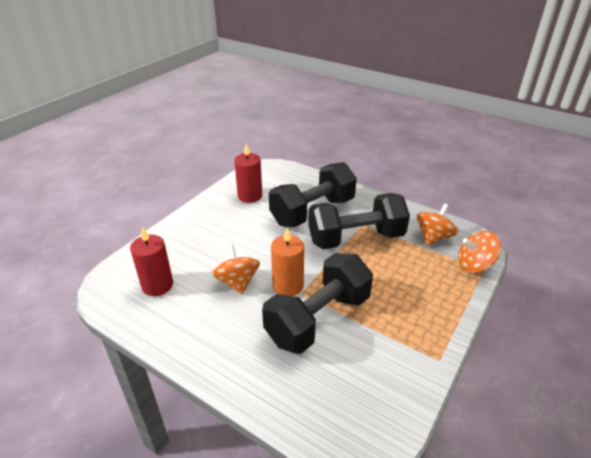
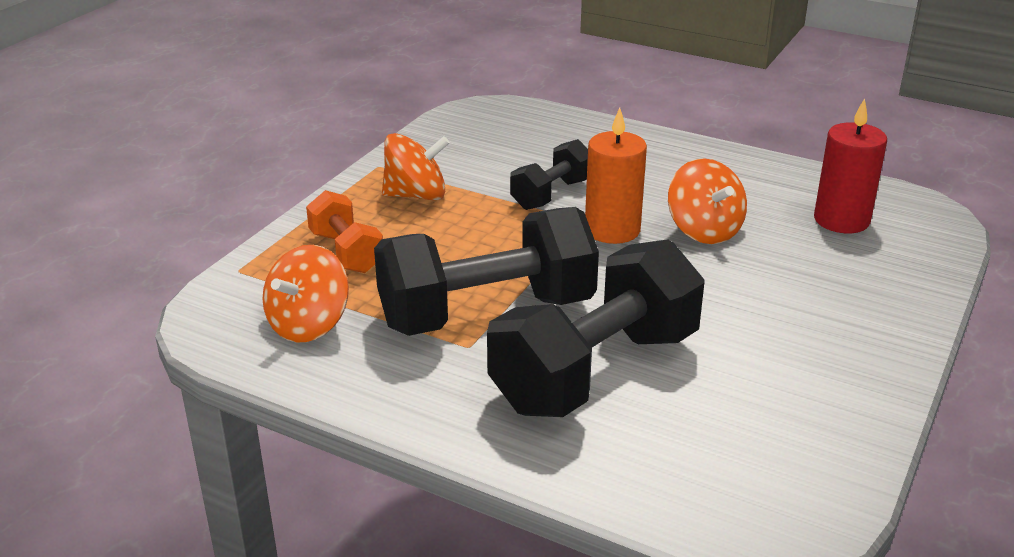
camera: 175 degrees right, 5 degrees down
(250, 196) = (781, 408): red candle -> none
(318, 319) = (551, 194): black dumbbell -> black dumbbell, size x0.51
(432, 278) = (346, 252): none -> orange dumbbell
(474, 265) = (250, 277): orange spinning top -> orange spinning top (416, 195)

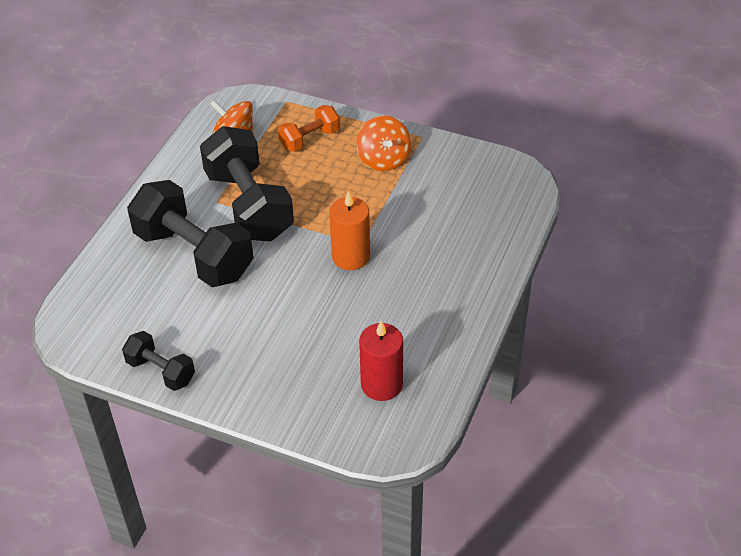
camera: 85 degrees right, 15 degrees up
(551, 194) = (395, 224): black dumbbell -> black dumbbell (161, 371)
(704, 230) = (356, 304): orange spinning top -> none

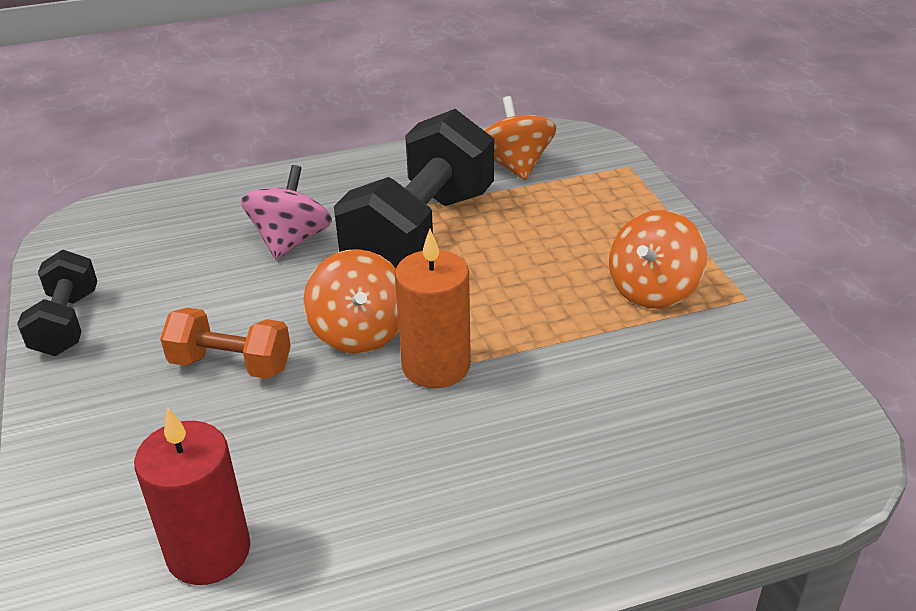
camera: 50 degrees right, 10 degrees down
(194, 254) = (291, 241): black dumbbell -> pink spinning top
(298, 268) = (359, 332): none -> orange spinning top
(310, 139) = (594, 215): orange dumbbell -> orange dumbbell (231, 365)

